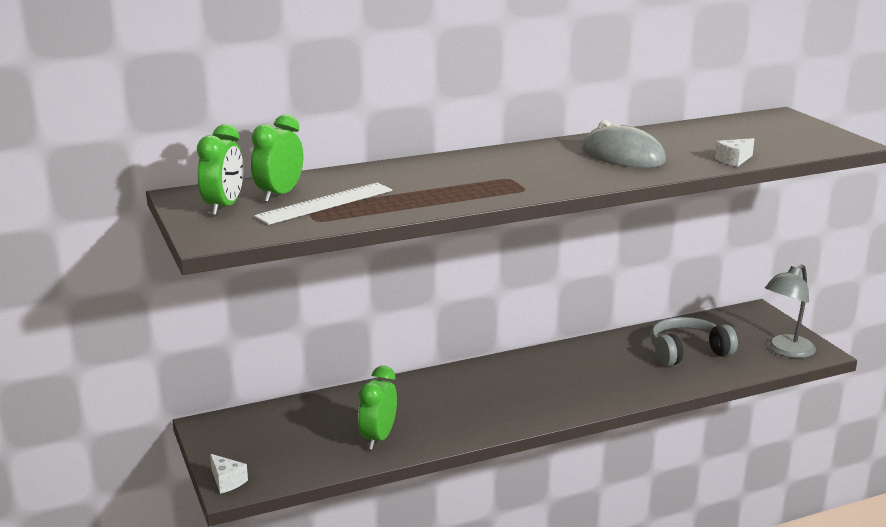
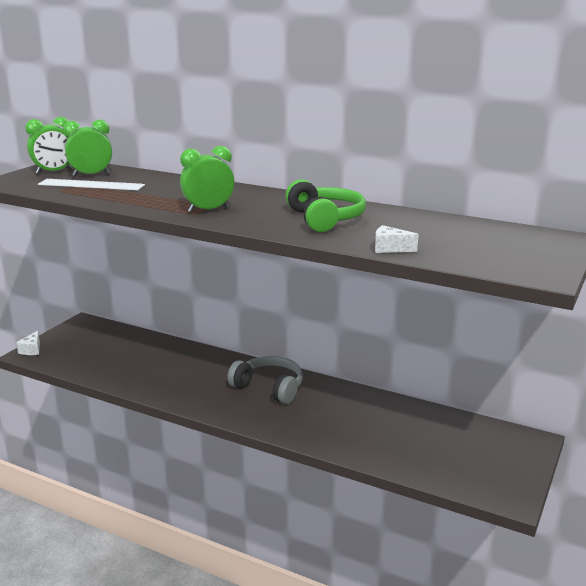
camera: 50 degrees right, 0 degrees up
(378, 438) = (125, 370): green clock -> green clock (208, 210)
(623, 156) = (325, 219): grey mouse -> green headphones
(687, 352) = (403, 434): grey headphones -> grey headphones (269, 388)
(786, 351) = (484, 480): grey lamp -> none

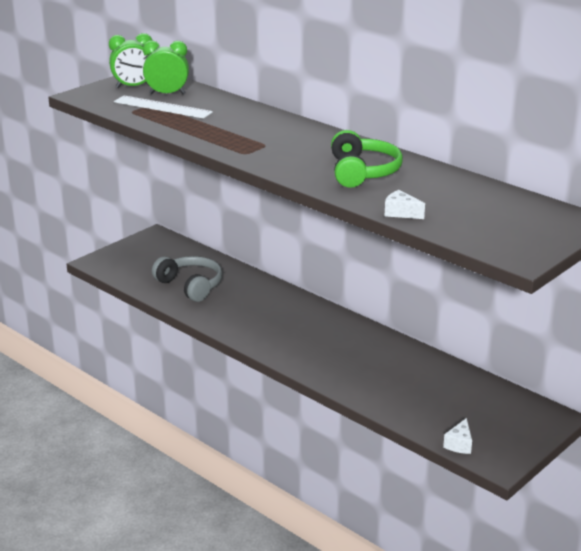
camera: 15 degrees right, 5 degrees up
(32, 350) = (100, 258): white cheese -> white cheese (459, 444)
(208, 210) = (258, 150): green clock -> none
(269, 388) = (315, 327): grey headphones -> grey headphones (190, 286)

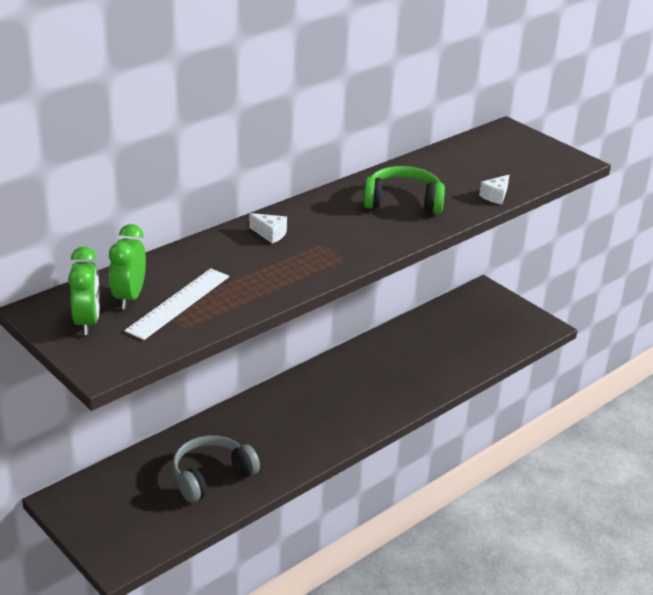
camera: 85 degrees left, 5 degrees up
(459, 444) = (522, 340): white cheese -> white cheese (270, 234)

